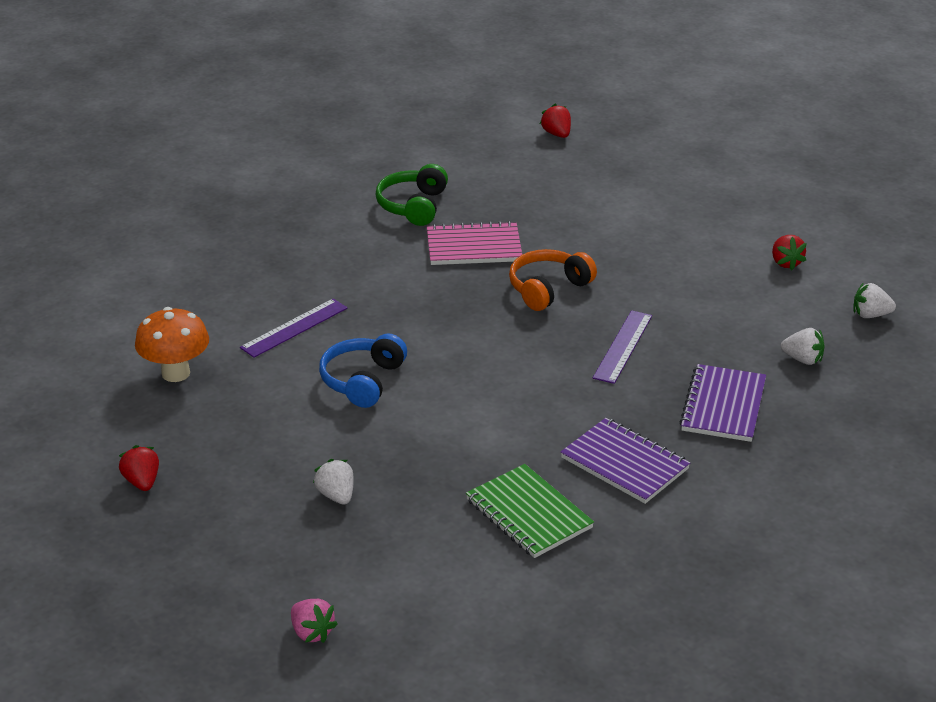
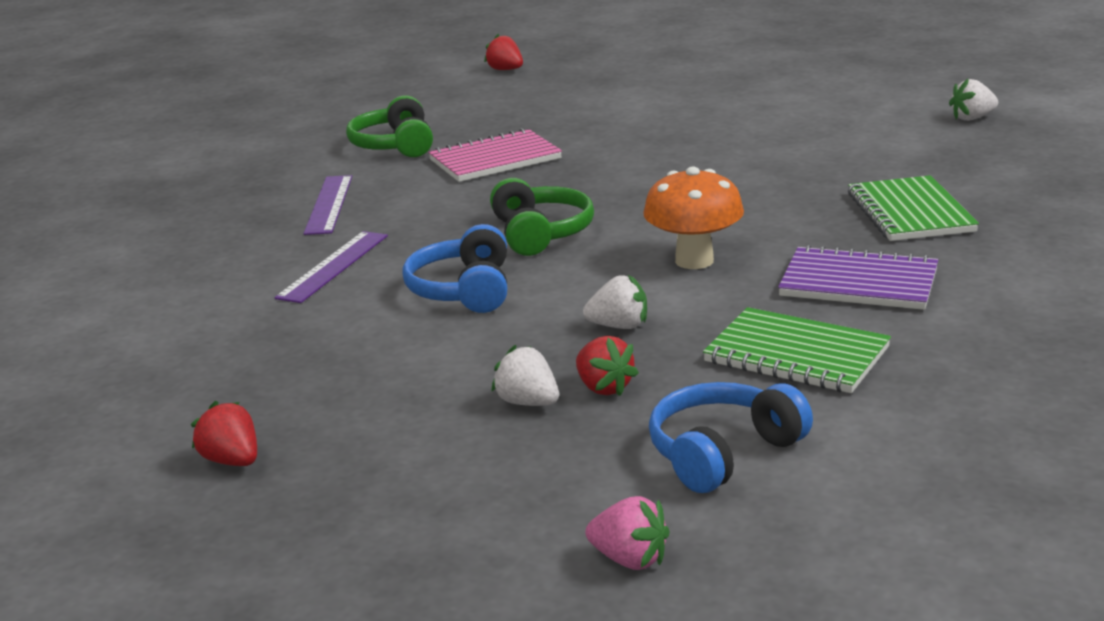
camera: 20 degrees left, 10 degrees down
(176, 373) = (202, 341): orange mushroom -> orange mushroom (694, 261)
(420, 576) = (723, 453): none -> blue headphones
(450, 340) = (540, 233): none -> green headphones
(548, 289) = (613, 171): orange headphones -> none
(623, 346) = (746, 194): purple ruler -> purple ruler (329, 204)
(723, 406) = (910, 212): purple notebook -> green notebook
(786, 263) = (842, 103): red strawberry -> red strawberry (604, 388)
(803, 359) = (947, 161): white strawberry -> white strawberry (619, 326)

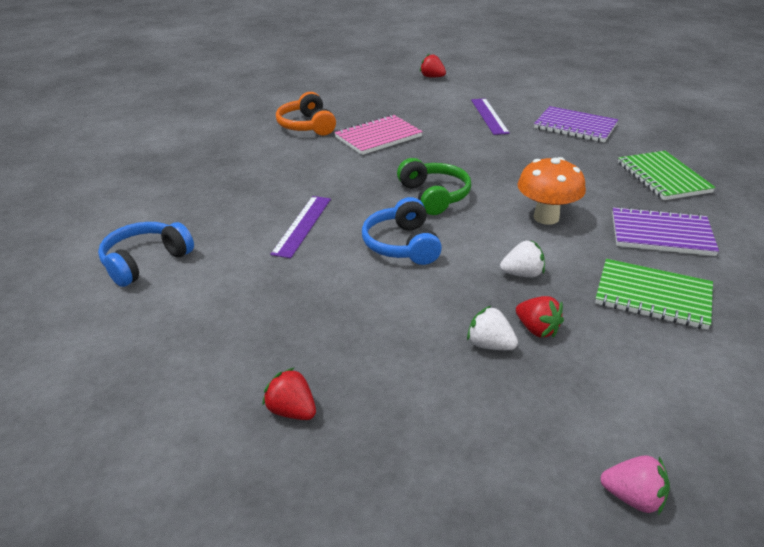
camera: 10 degrees left, 10 degrees up
(329, 204) = (280, 173): purple ruler -> purple ruler (489, 116)
(394, 145) = (307, 126): green headphones -> orange headphones
(505, 70) = (356, 69): red strawberry -> red strawberry (432, 77)
(723, 453) = (648, 387): blue headphones -> blue headphones (145, 262)
(811, 146) = (575, 126): none -> purple notebook
(972, 118) = (661, 107): white strawberry -> none

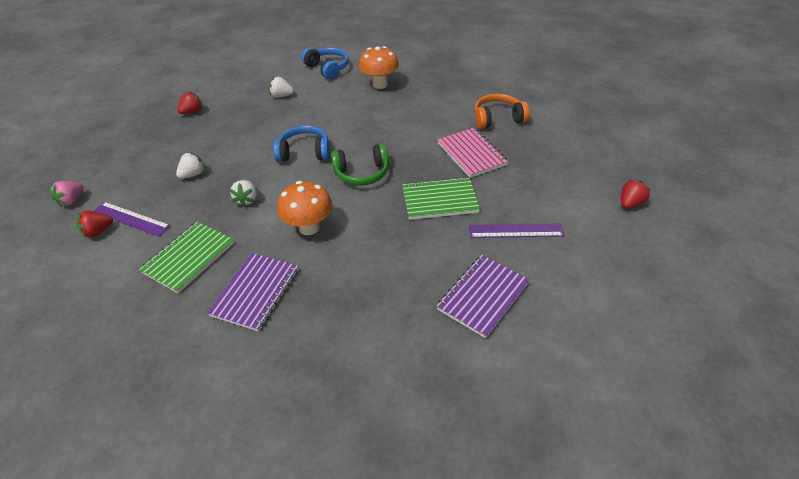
camera: 100 degrees right, 10 degrees up
(213, 205) = (380, 84): none -> orange mushroom
(237, 297) = (282, 96): none -> white strawberry
(302, 225) = (344, 115): purple ruler -> purple ruler (131, 219)
(537, 329) = (193, 195): red strawberry -> red strawberry (98, 231)
(663, 177) = (348, 334): green notebook -> green notebook (440, 200)

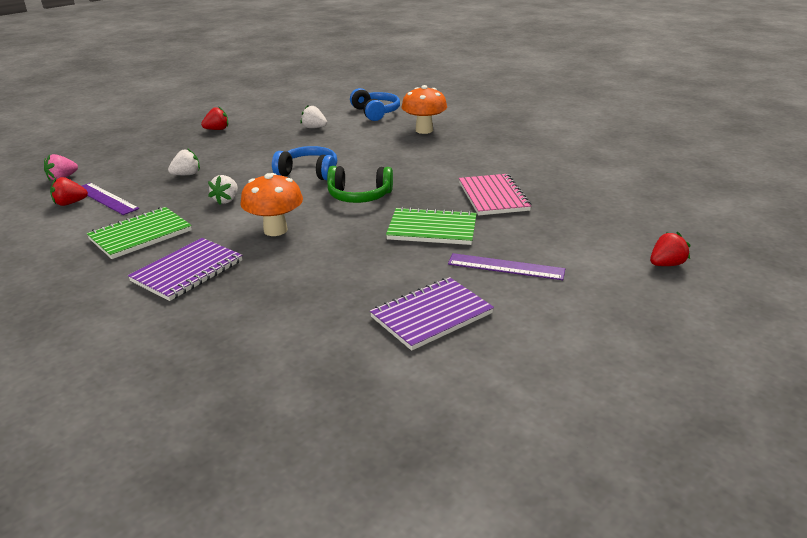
camera: 15 degrees right, 15 degrees down
(497, 119) = (542, 172): orange headphones -> none

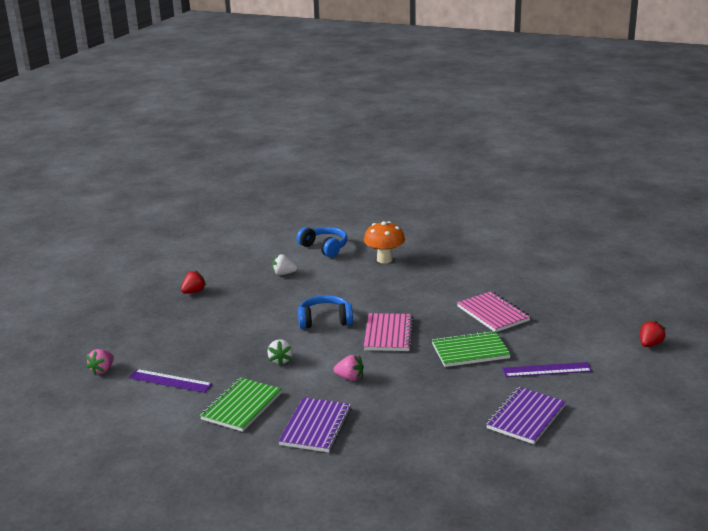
camera: 20 degrees left, 5 degrees down
(70, 203) = (142, 392): red strawberry -> none
(187, 174) = (217, 343): white strawberry -> none
(275, 230) = (350, 378): orange mushroom -> pink strawberry
(359, 196) = (388, 334): green headphones -> pink notebook

